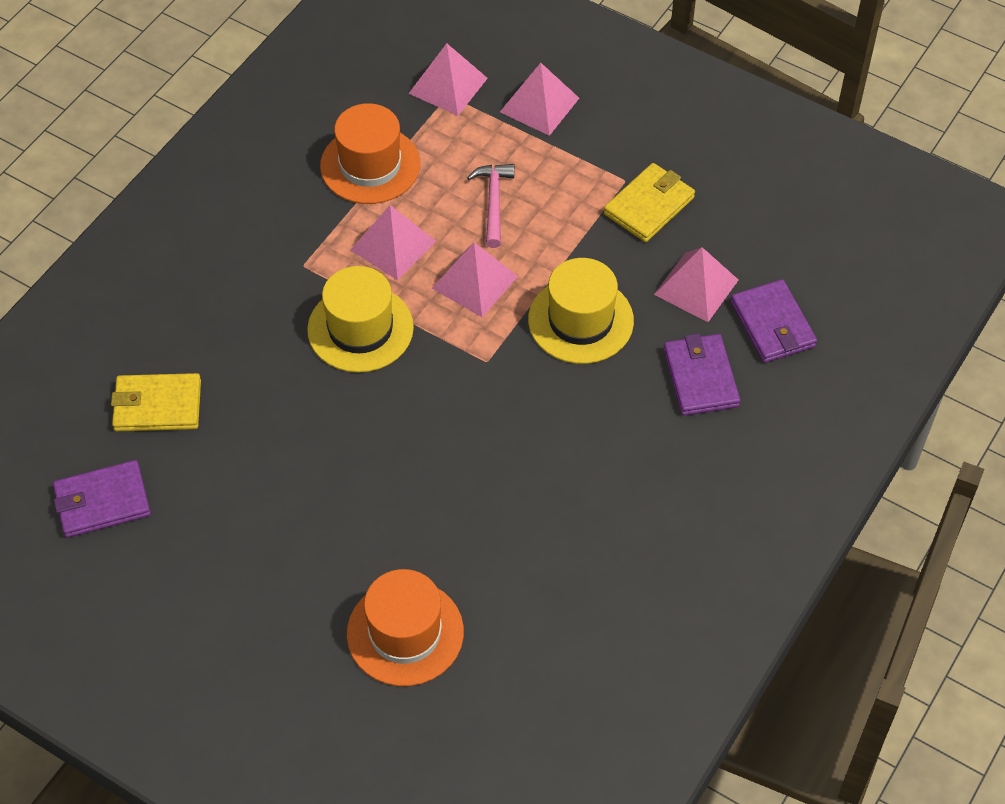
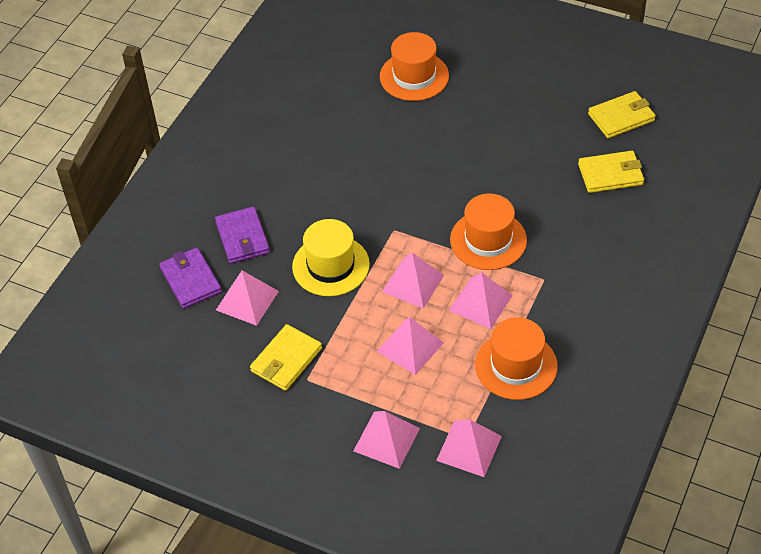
camera: 175 degrees right, 5 degrees down
(102, 502) = (621, 117): purple wallet -> yellow wallet
(360, 329) = (488, 240): yellow hat -> orange hat
(493, 202) = (410, 346): pink hammer -> pink pyramid

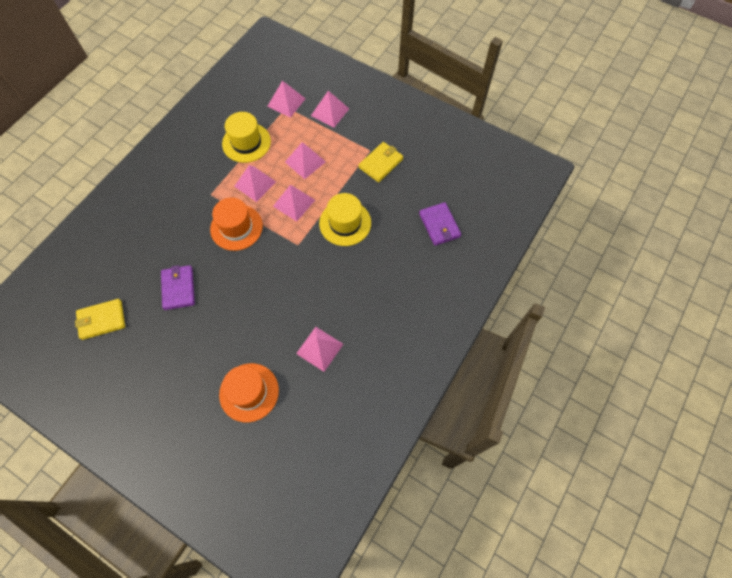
camera: 175 degrees left, 15 degrees up
(242, 238) = (403, 253): purple wallet -> purple wallet (178, 288)
(247, 300) = (402, 205): pink pyramid -> pink pyramid (320, 348)
(516, 365) = (246, 142): orange hat -> yellow hat
(610, 174) = (133, 268): yellow wallet -> none

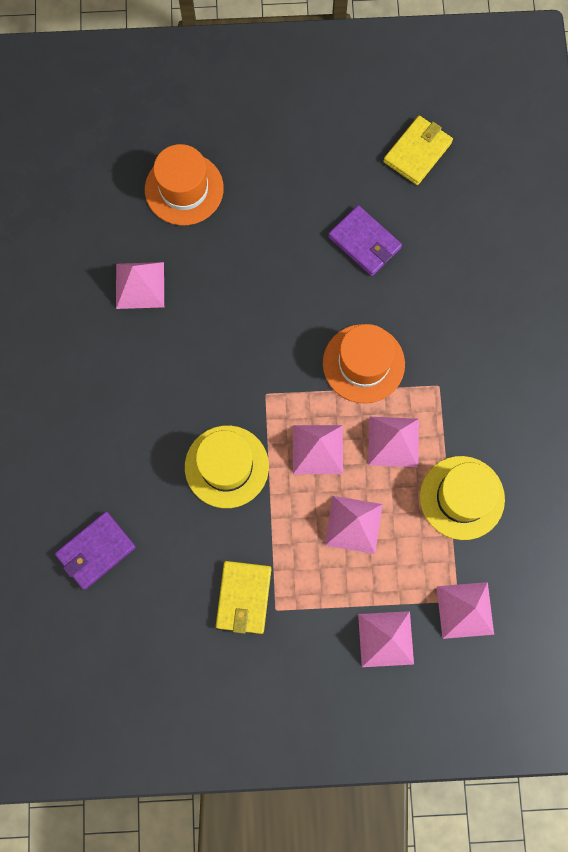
camera: 145 degrees right, 10 degrees up
(439, 225) = (96, 551): purple wallet -> purple wallet turned 75 degrees counterclockwise

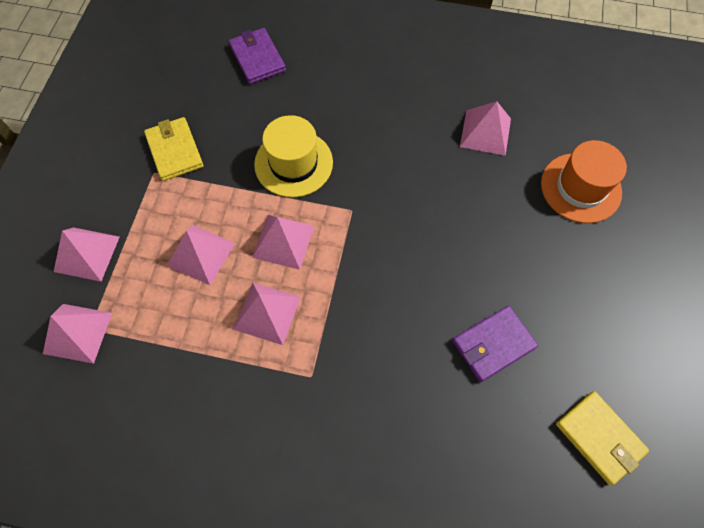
camera: 105 degrees right, 10 degrees down
(243, 597) = (175, 151): yellow wallet -> yellow wallet turned 45 degrees clockwise
(363, 363) = (357, 306): orange hat -> none
(462, 497) = (186, 364): yellow hat -> none

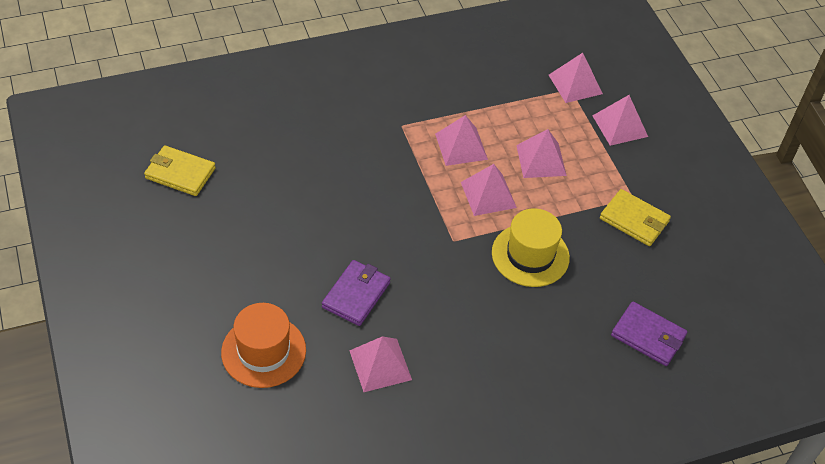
camera: 145 degrees right, 15 degrees down
(493, 344) = (283, 196): purple wallet -> purple wallet (356, 295)

